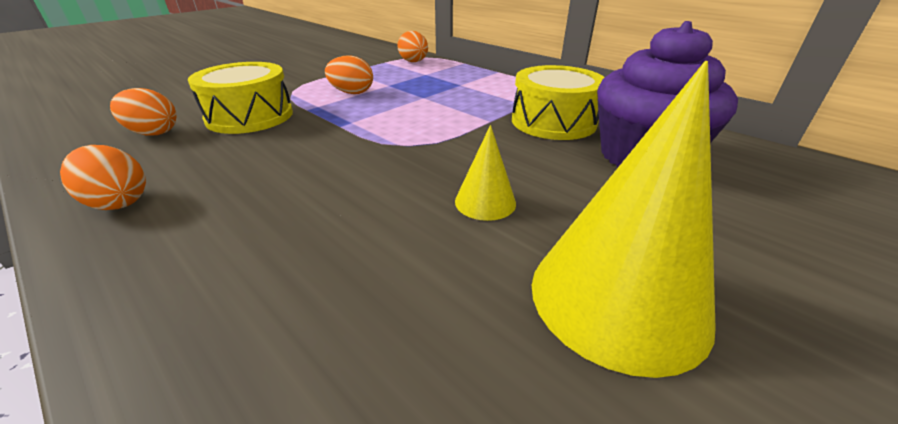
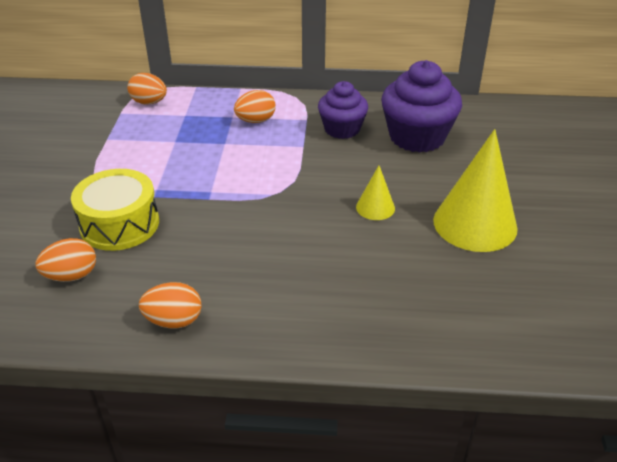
camera: 40 degrees left, 5 degrees up
(352, 93) = (158, 163): orange egg -> orange egg (255, 121)
(553, 121) = (342, 129): yellow drum -> purple cupcake

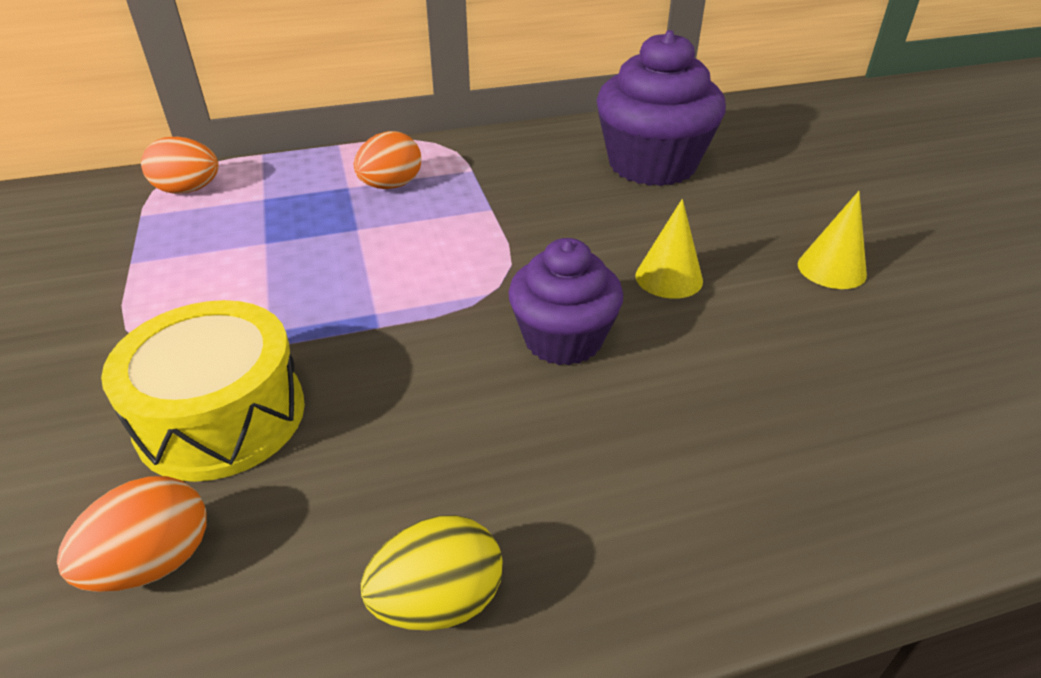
camera: 20 degrees left, 0 degrees up
(174, 320) = (438, 601): orange egg -> yellow egg
(342, 129) = (535, 174): purple cupcake -> purple cupcake (563, 339)
(475, 224) = (831, 269): yellow cone -> yellow cone, size x0.48

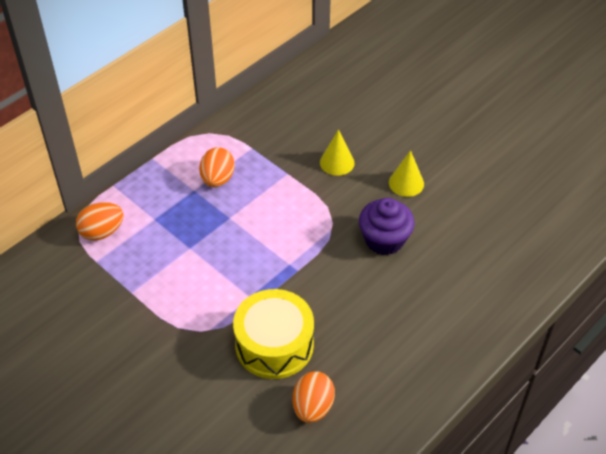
camera: 30 degrees left, 10 degrees up
(438, 601) = (423, 367): yellow egg -> none
(652, 165) = (347, 103): purple cupcake -> none
(831, 269) = (473, 146): yellow cone -> yellow cone (337, 162)

